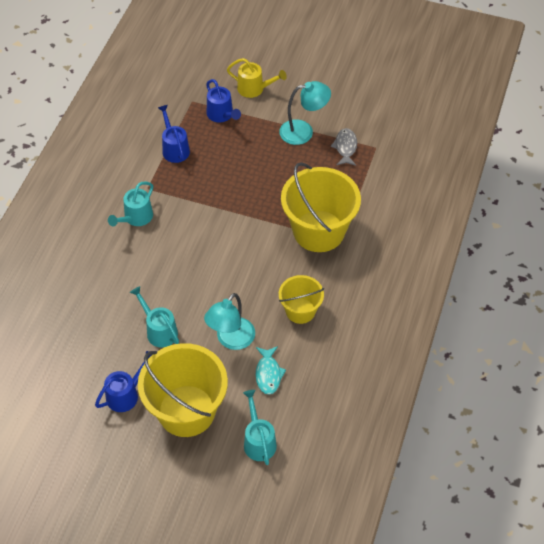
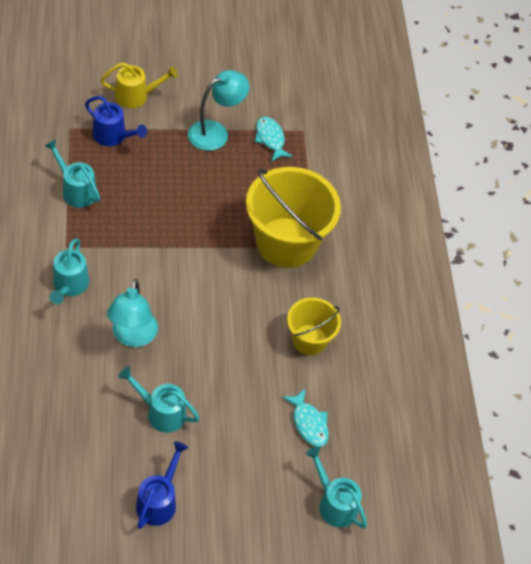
camera: 30 degrees left, 0 degrees up
(174, 148) = (76, 190): blue watering can -> turquoise watering can
(186, 411) = (238, 496): yellow bucket -> none
(231, 340) = (249, 397): turquoise lamp -> turquoise lamp (132, 337)
(345, 147) = (270, 139): grey fish -> turquoise fish

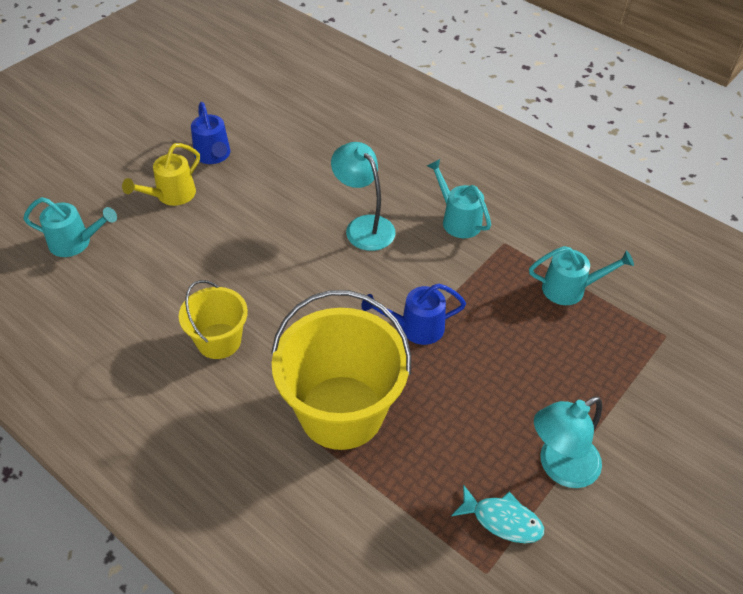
camera: 140 degrees right, 5 degrees down
(113, 136) = (625, 364): blue watering can -> blue watering can (415, 328)
(136, 96) = (680, 428): yellow watering can -> yellow watering can (171, 196)
(161, 412) = (277, 199): turquoise watering can -> none
(215, 132) = (559, 467): turquoise lamp -> turquoise lamp turned 45 degrees clockwise
(309, 423) = (151, 278): turquoise fish -> none

